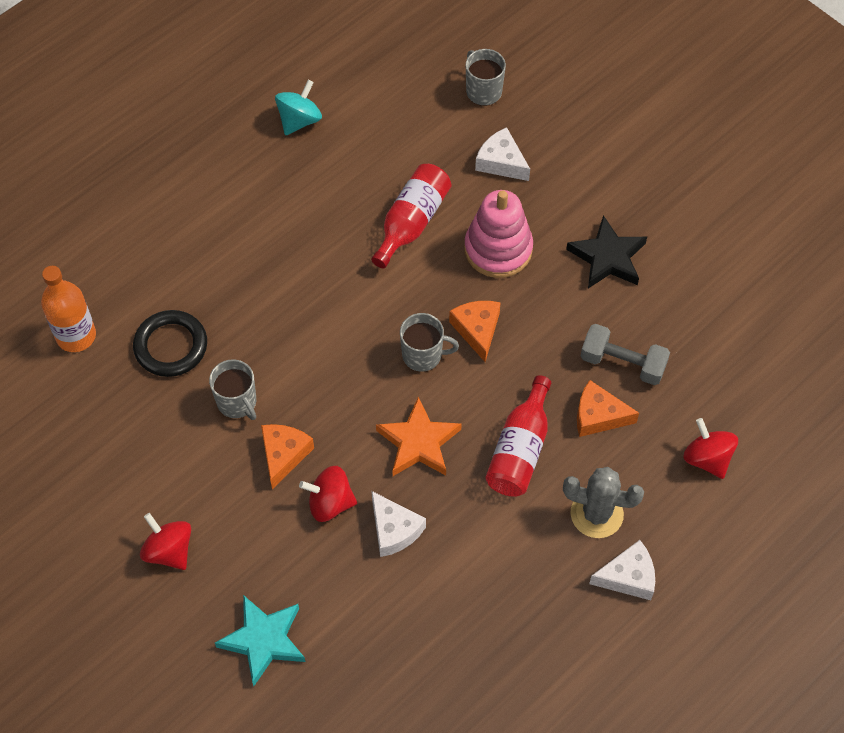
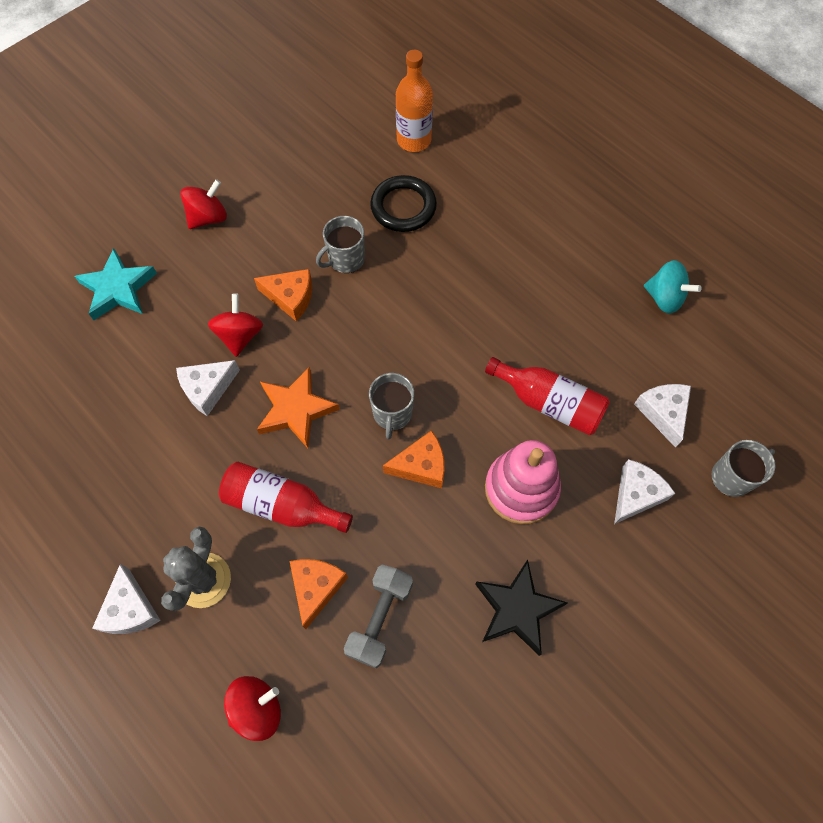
camera: 90 degrees right, 5 degrees up
(422, 134) = (663, 413): none -> white cheese

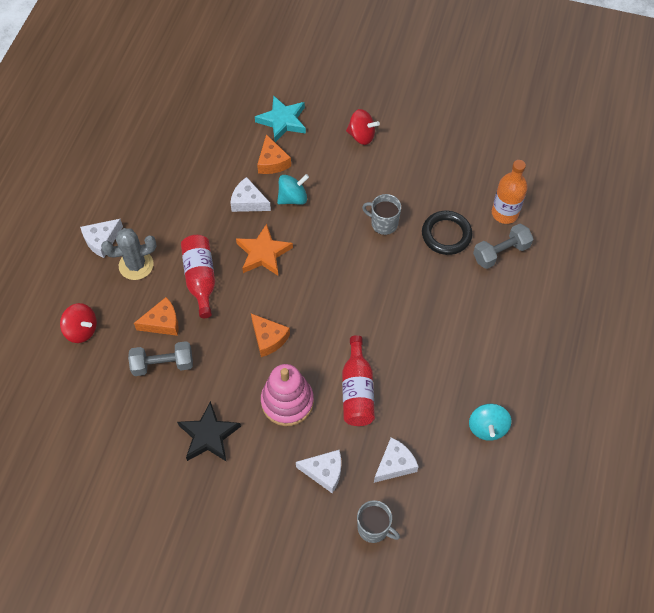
camera: 60 degrees right, 5 degrees down
(240, 335) = (293, 198): red spinning top -> turquoise spinning top
(291, 297) = (336, 209): orange cheese -> orange cheese (272, 162)
(392, 414) = (293, 305): grey mug -> none
(460, 170) = (501, 252): none -> grey dumbbell

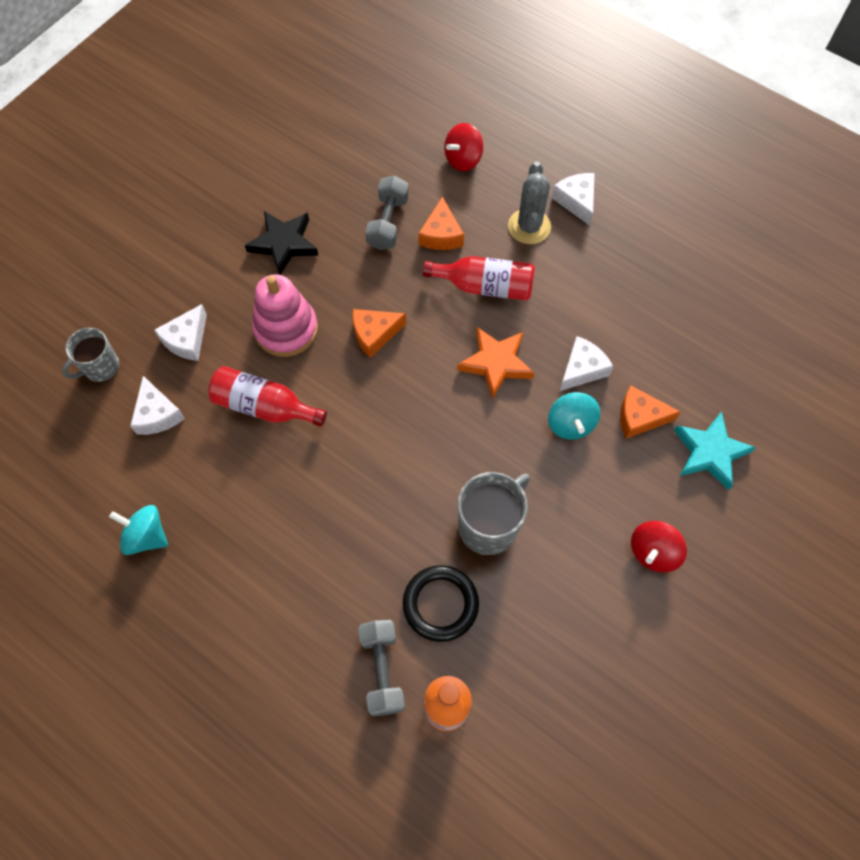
camera: 110 degrees right, 5 degrees up
(383, 224) = (489, 525): grey mug -> grey mug, size x1.52

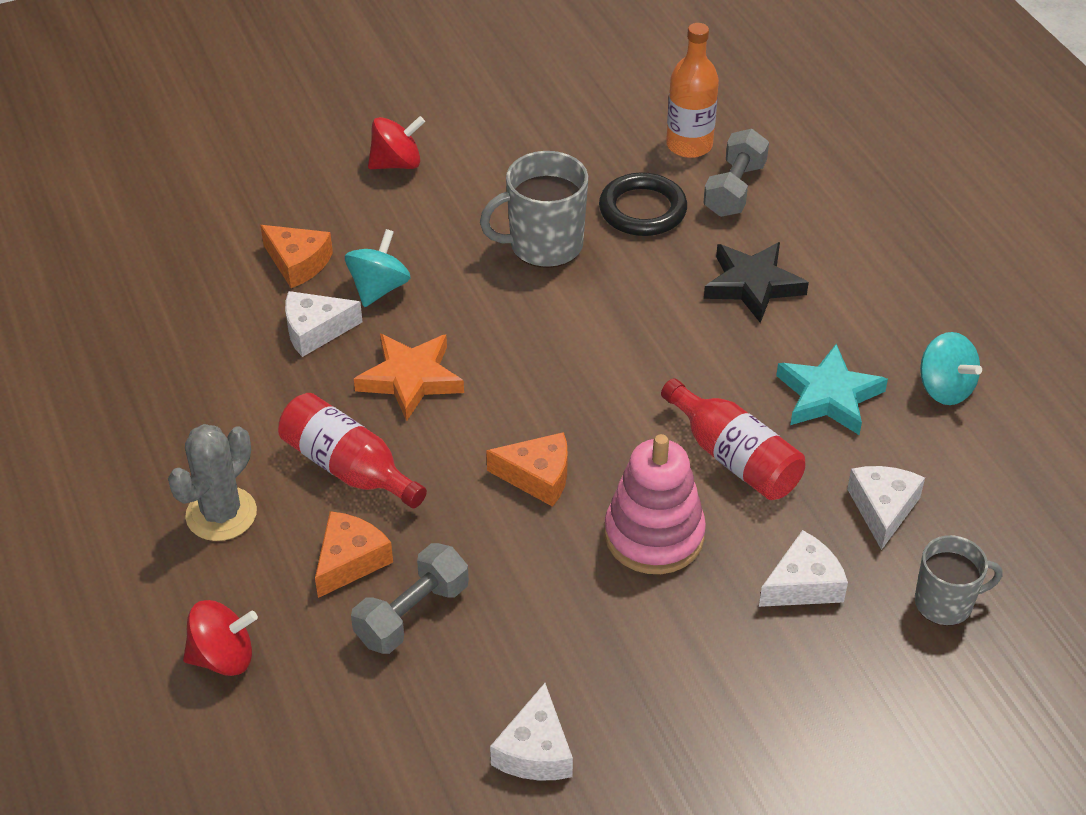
camera: 150 degrees left, 20 degrees down
(284, 244) = (588, 656): black star -> black star (753, 285)
(576, 201) = (125, 517): white cheese -> white cheese (535, 751)
(710, 452) = (258, 207): turquoise star -> turquoise star (829, 396)

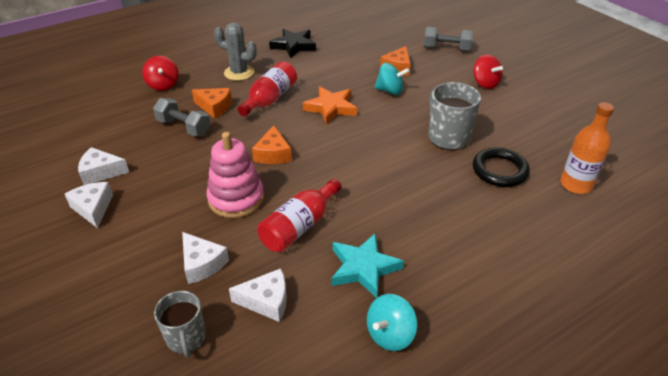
camera: 80 degrees right, 5 degrees down
(315, 330) = (354, 78): white cheese -> white cheese (93, 208)
(734, 189) = (544, 209): grey dumbbell -> grey dumbbell (446, 48)
(753, 285) = (454, 224): black star -> black star (293, 46)

